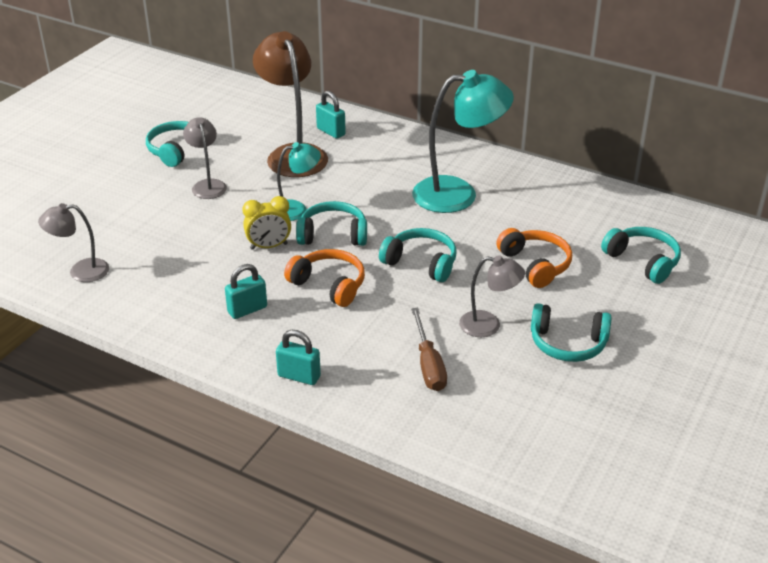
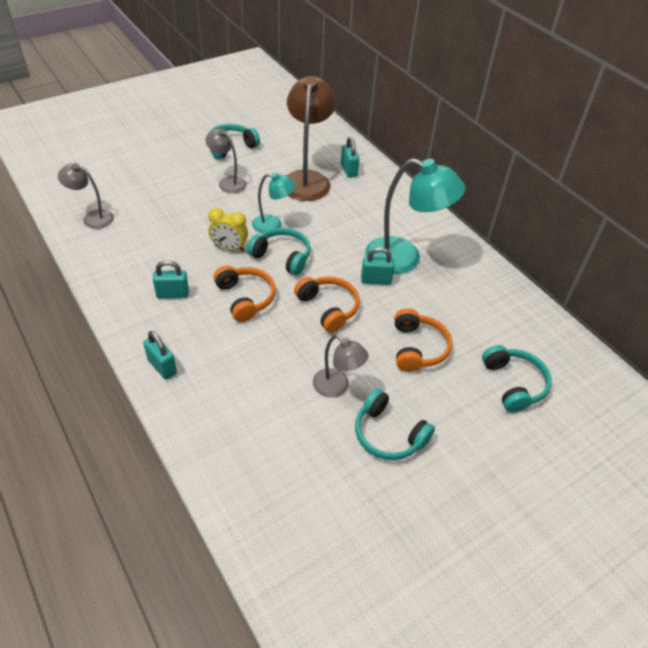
camera: 25 degrees right, 10 degrees up
(207, 185) = (228, 182): grey lamp -> grey lamp turned 60 degrees counterclockwise
(421, 263) = (328, 308): turquoise headphones -> orange headphones
(428, 364) = (263, 401): brown screwdriver -> none
(446, 222) = (376, 280): none -> turquoise padlock

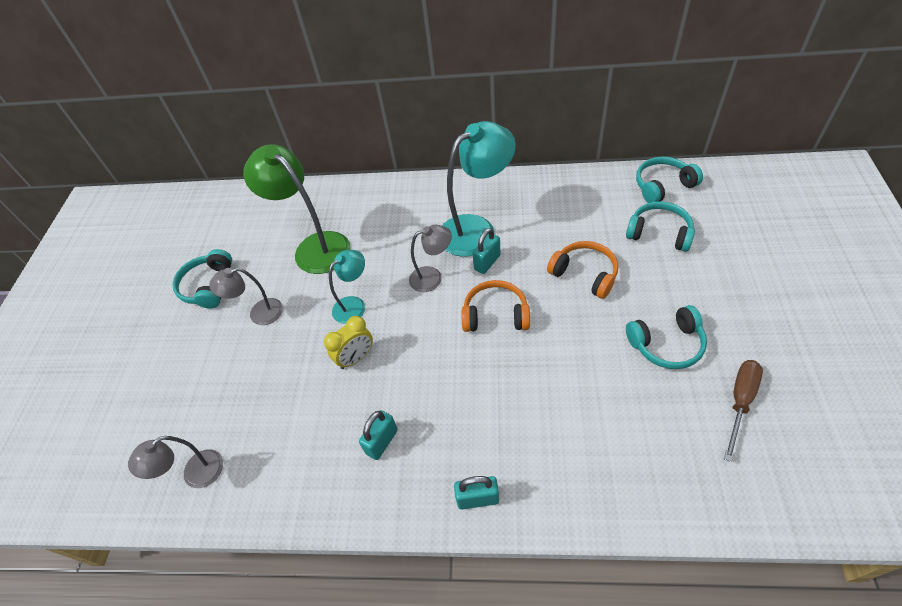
camera: 45 degrees left, 5 degrees up
(246, 298) = (435, 376): orange headphones -> none
(282, 256) = (403, 318): turquoise headphones -> turquoise headphones (662, 186)
(307, 179) = (314, 247): brown lamp -> green lamp
(337, 387) = (594, 356): grey lamp -> grey lamp (432, 277)
(349, 170) = (332, 210): turquoise padlock -> none
(367, 511) = (740, 402): none -> brown screwdriver

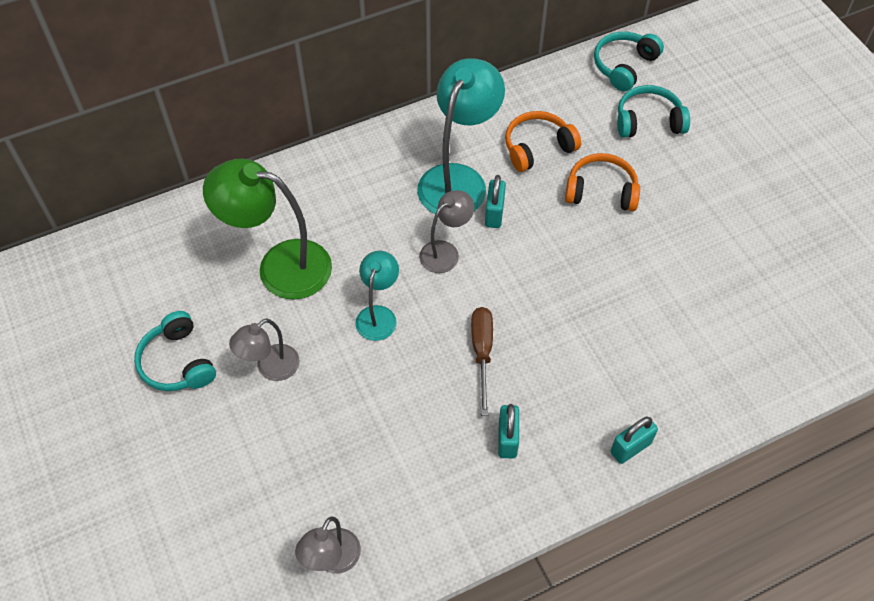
camera: 35 degrees left, 5 degrees up
(356, 358) = (421, 370): yellow clock -> none
(495, 314) = (538, 267): orange headphones -> orange headphones (537, 147)
(666, 344) = (714, 235): turquoise headphones -> none
(740, 402) = (800, 264): brown screwdriver -> brown screwdriver (482, 353)

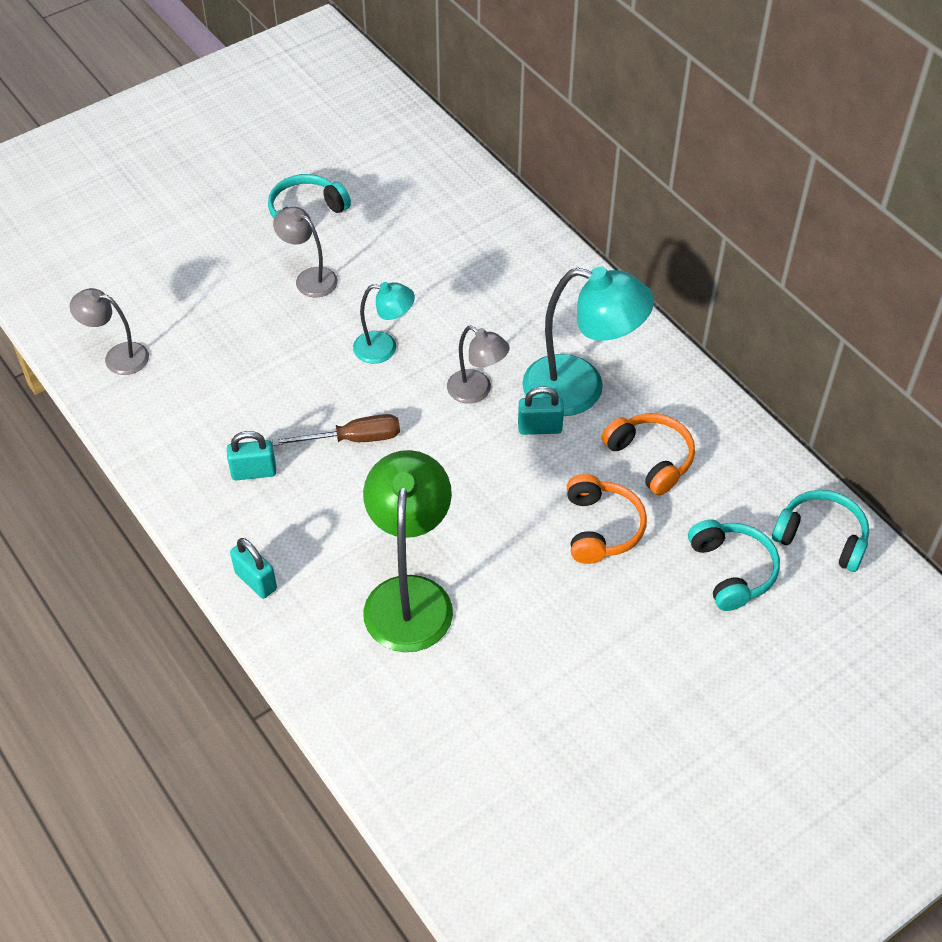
camera: 80 degrees right, 5 degrees down
(280, 266) = (428, 262): green lamp -> green lamp (410, 596)

